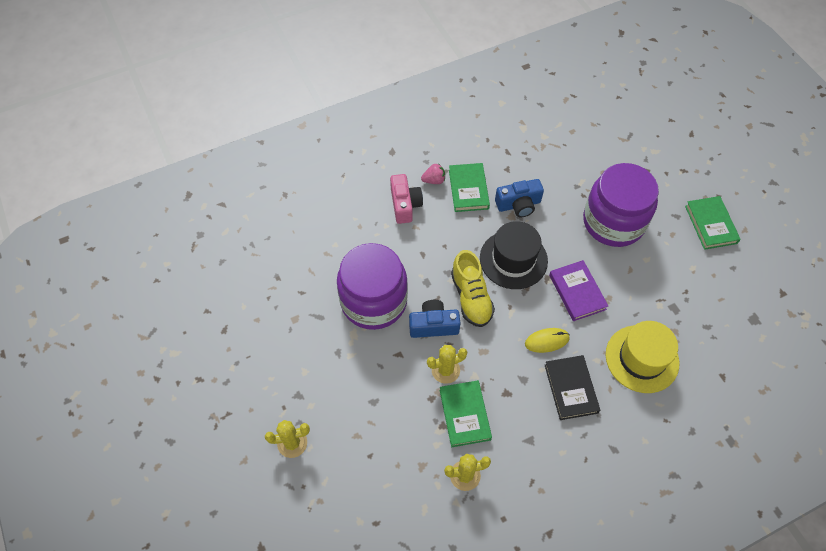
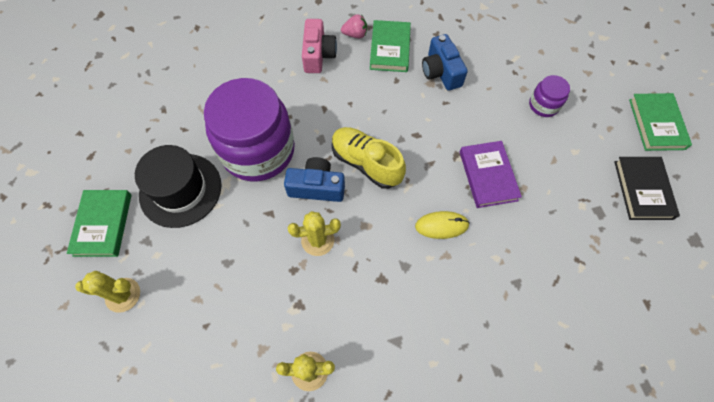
camera: 10 degrees right, 5 degrees up
(464, 414) = (327, 296): green book -> green book (103, 224)
(471, 297) = (366, 163): yellow shoe -> yellow shoe turned 135 degrees clockwise
(513, 259) = (422, 129): black hat -> black hat (180, 190)
(518, 204) = (441, 72): blue camera -> blue camera turned 75 degrees clockwise
(570, 388) = (458, 287): black book -> black book (642, 190)
(613, 222) = (543, 105): purple jar -> purple jar, size x0.43
(642, 358) = (550, 265): yellow hat -> none

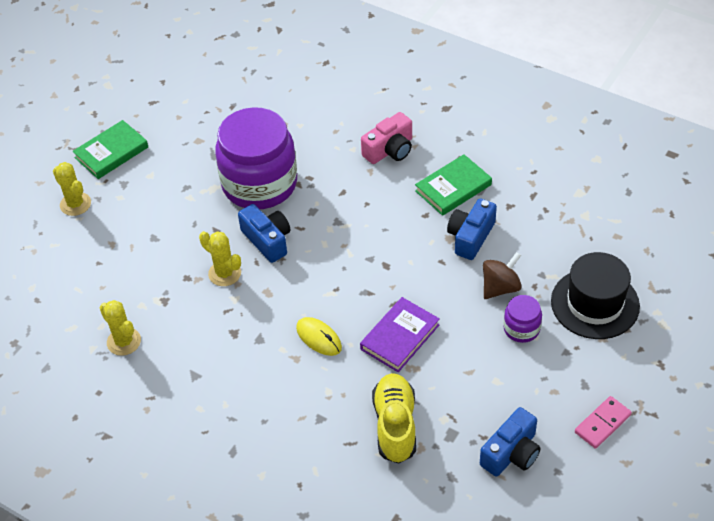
camera: 50 degrees right, 15 degrees down
(180, 190) = (180, 169): black hat -> black hat (595, 303)
(355, 34) = (440, 156): pink strawberry -> none
(366, 163) = (322, 253): yellow shoe -> yellow shoe (395, 425)
(499, 89) = (500, 287): none -> brown spinning top
(642, 190) = (511, 453): black book -> blue camera
(656, 124) = (602, 423): green book -> pink domino

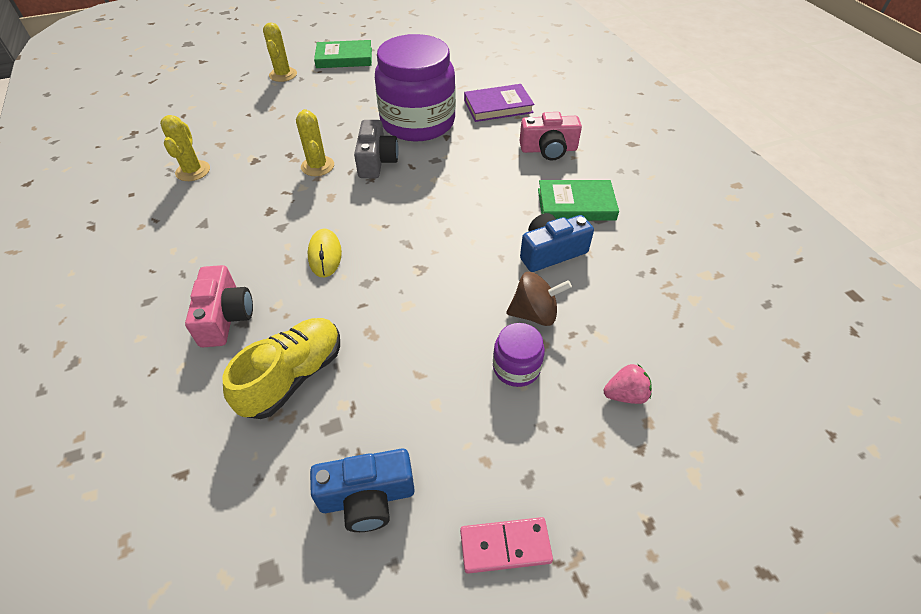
camera: 35 degrees right, 0 degrees up
(267, 240) = (376, 161): blue camera -> grey camera
(303, 423) = (225, 317): none -> pink camera
(400, 337) = (391, 298): purple book -> purple book (498, 106)
(595, 303) = (625, 394): black hat -> pink strawberry

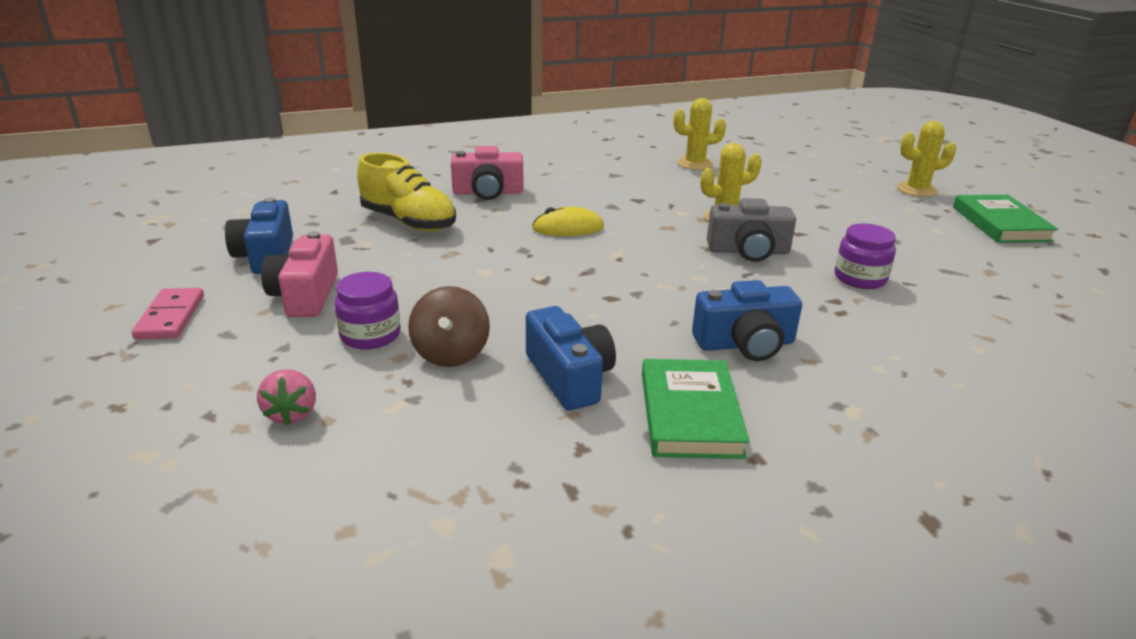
camera: 90 degrees right, 20 degrees down
(418, 122) = (860, 278): purple jar -> purple jar, size x0.43
(498, 106) = (960, 351): purple book -> none
(501, 177) = (745, 344): none -> blue camera
(548, 149) = (847, 398): pink camera -> pink camera (305, 295)

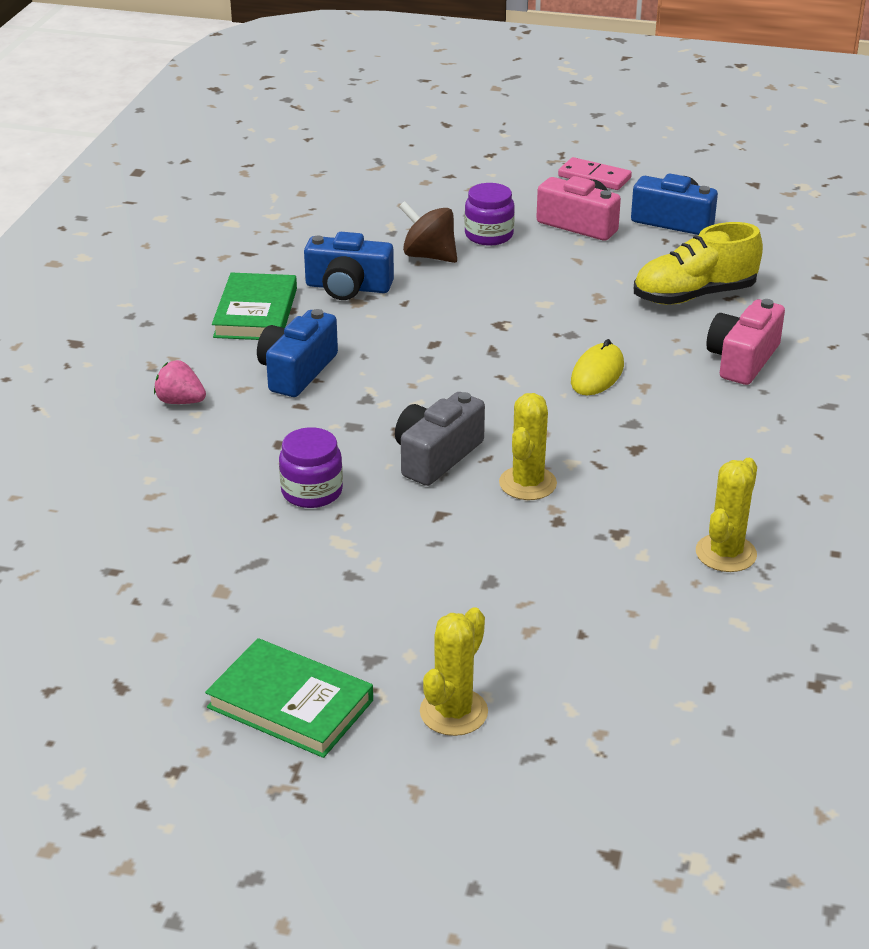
camera: 125 degrees right, 5 degrees up
(292, 413) = (421, 196): pink strawberry -> pink strawberry (180, 401)
(690, 414) = (255, 313): green book -> green book turned 60 degrees clockwise

